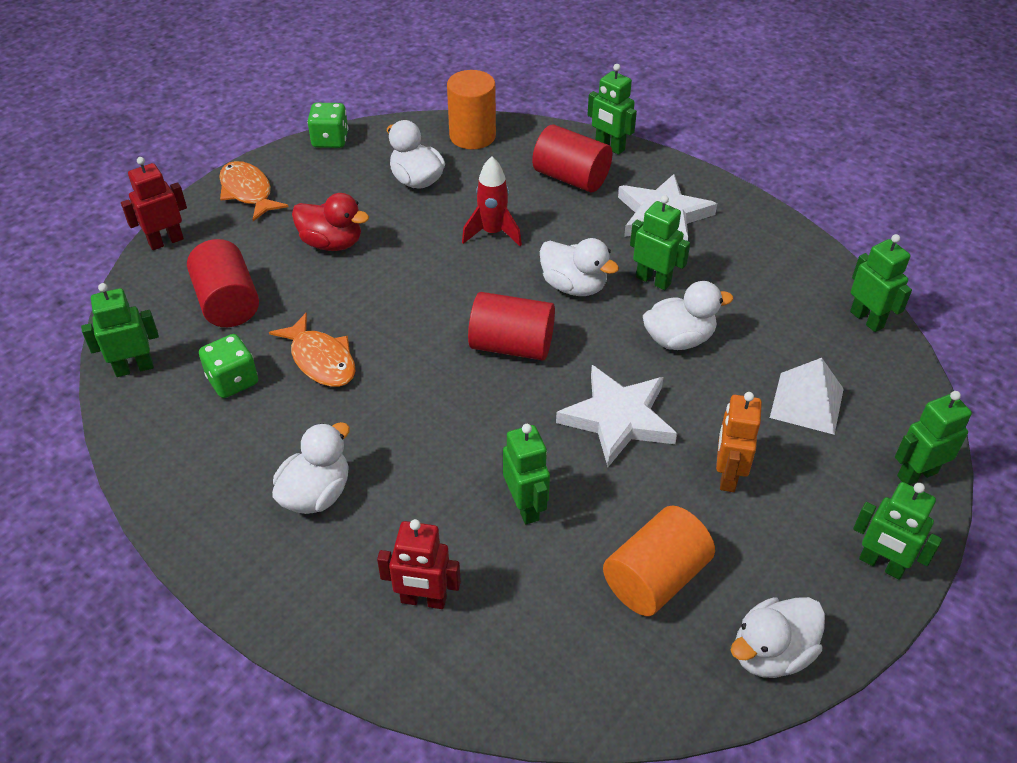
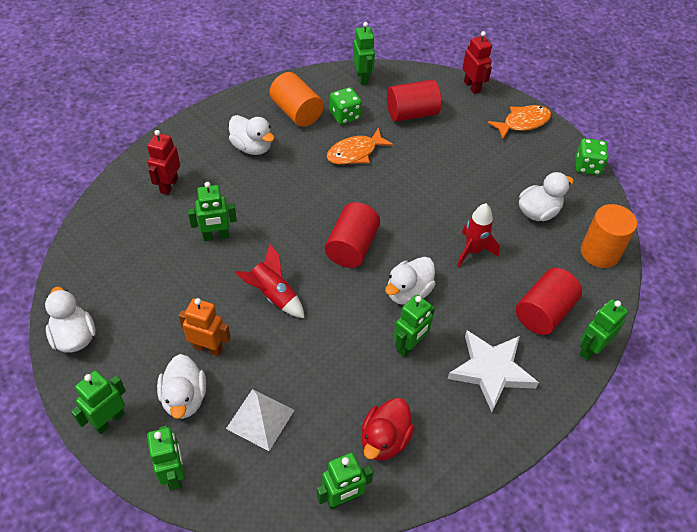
camera: 95 degrees right, 5 degrees up
(332, 243) = (466, 162): red duck -> red duck (384, 440)
(618, 418) = (273, 295): white star -> red rocket
(655, 578) = (145, 290): orange cylinder -> orange cylinder (296, 112)
(679, 339) = (341, 349): white duck -> white duck (184, 398)

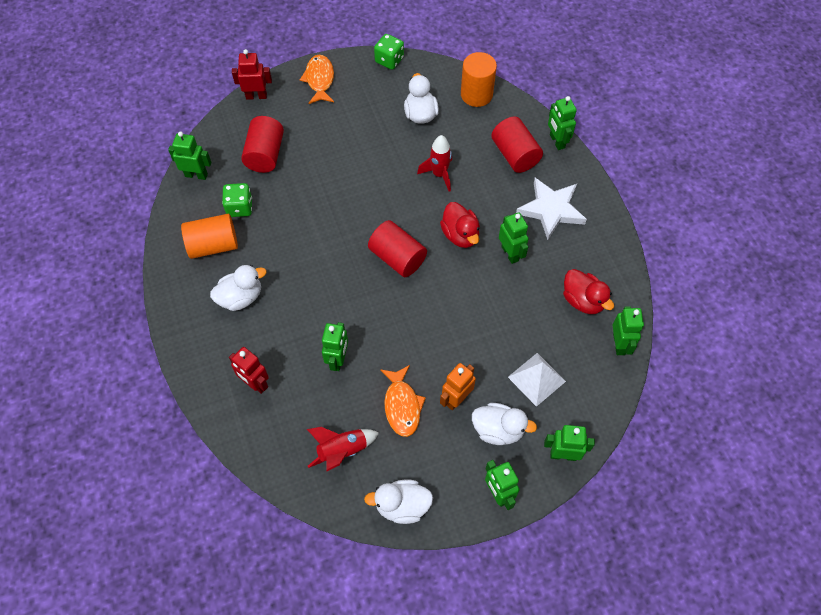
camera: 65 degrees left, 10 degrees up
(273, 295) = (423, 333): red rocket -> red rocket (342, 451)
(355, 153) = (291, 216): orange fish -> orange fish (402, 405)
(408, 292) = (460, 235): white duck -> red duck

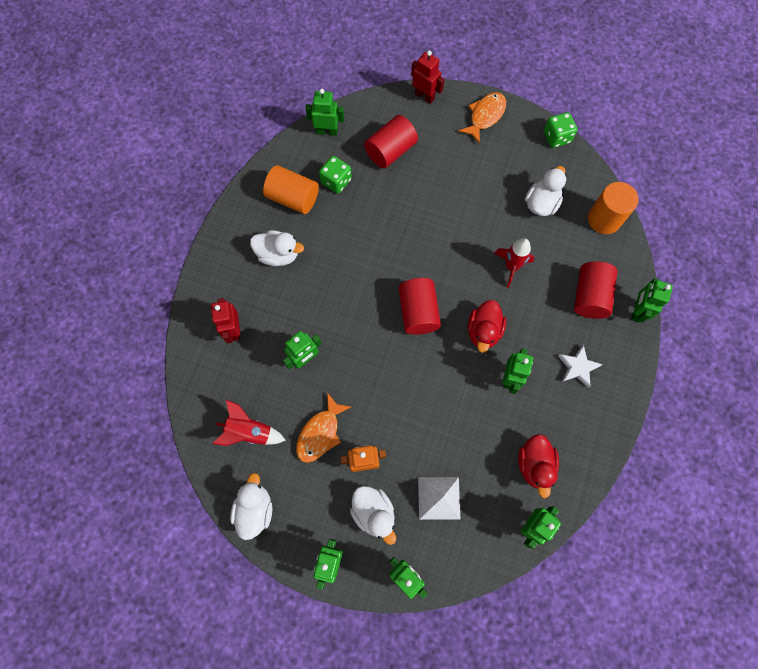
camera: 40 degrees right, 10 degrees up
(196, 175) = (327, 131): green robot -> green robot turned 45 degrees counterclockwise
(402, 506) = (255, 509): white duck -> white duck turned 60 degrees clockwise
(551, 209) = (578, 367): white star -> white star, size x0.61

